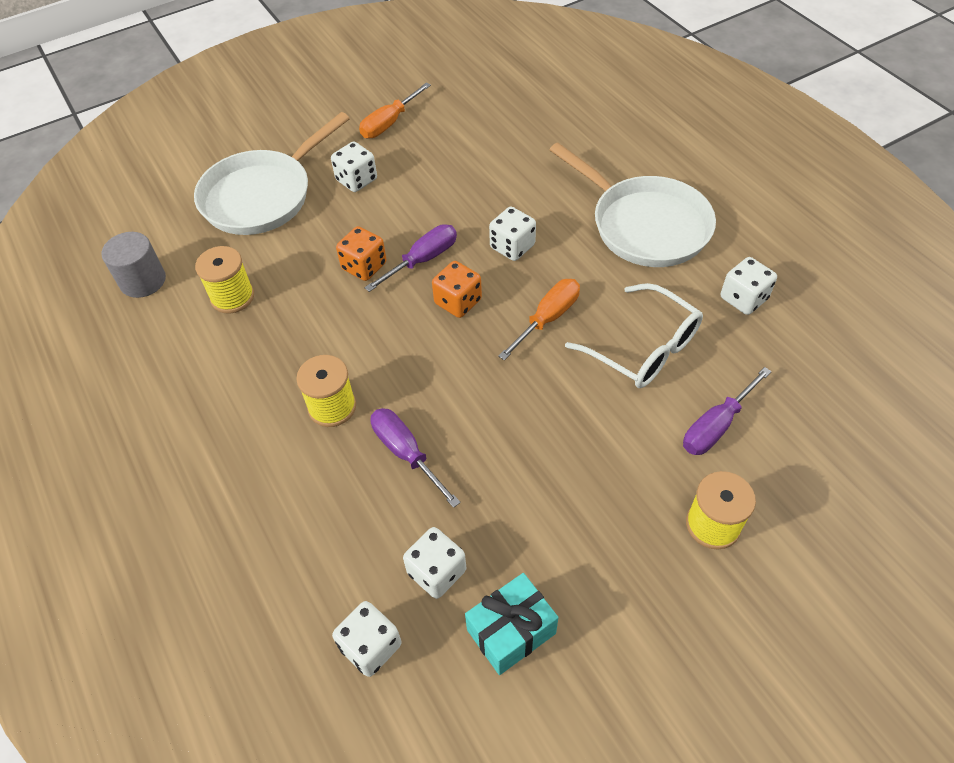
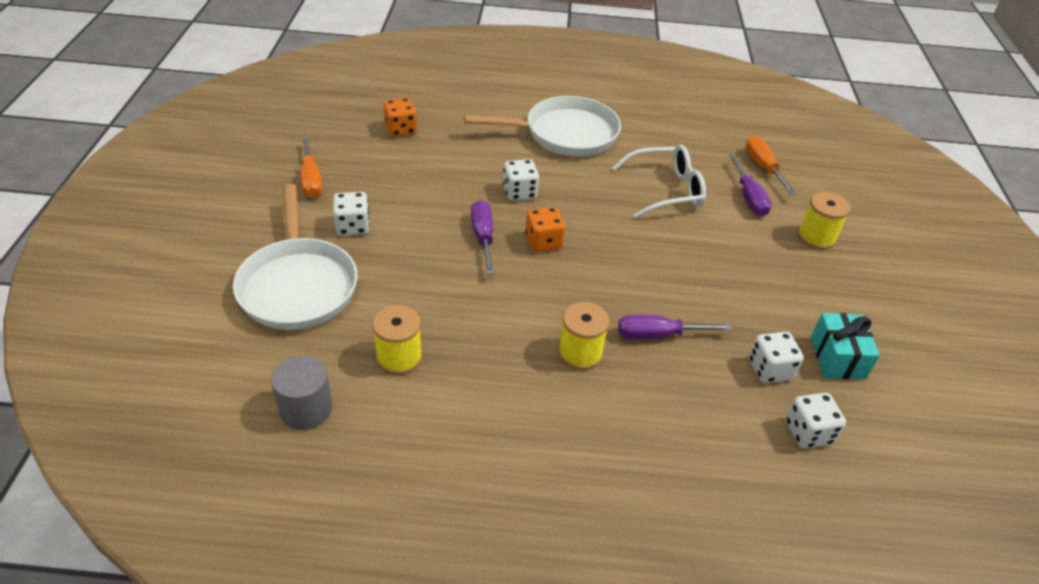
camera: 60 degrees left, 10 degrees down
(364, 266) = (454, 268): orange dice -> orange dice (401, 129)
(547, 319) = (602, 212): orange screwdriver -> orange screwdriver (763, 168)
(743, 298) = (664, 135): white dice -> none

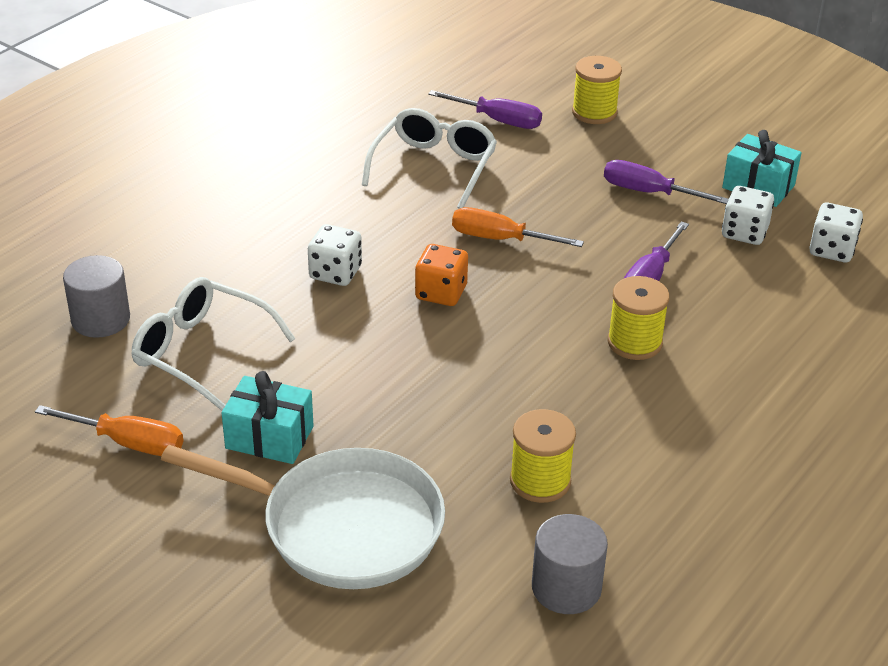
camera: 55 degrees left, 5 degrees down
(353, 226) = (269, 437): white dice -> turquoise gift
(401, 129) = (100, 319): orange dice -> grey cylinder
(404, 173) = (202, 352): none -> white glasses
(483, 237) = (391, 335): purple screwdriver -> purple screwdriver (649, 192)
(564, 134) = (257, 190): white pan -> none
(763, 168) = (460, 87): orange screwdriver -> orange screwdriver (500, 239)

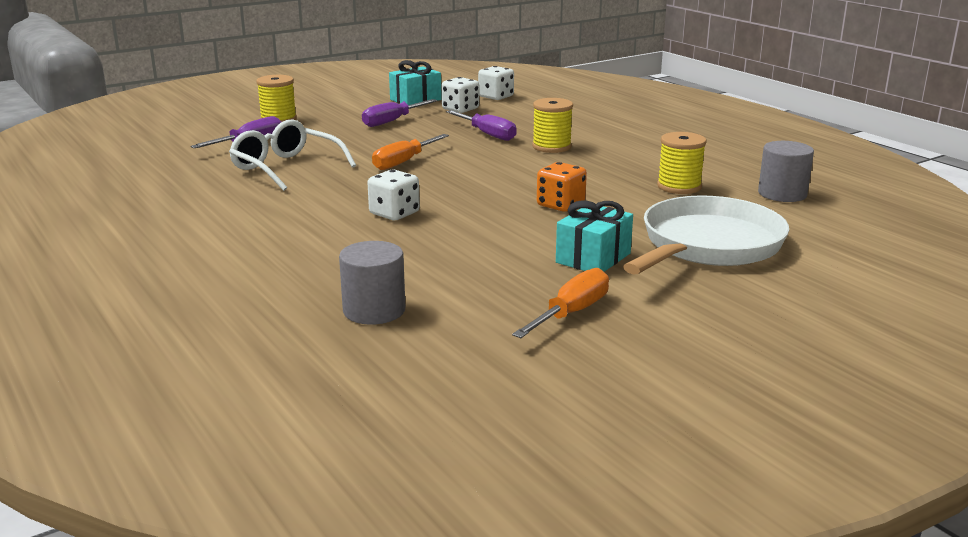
camera: 70 degrees left, 15 degrees down
(202, 352) = (462, 271): white glasses -> none
(441, 293) = (453, 185): orange dice -> orange dice (560, 205)

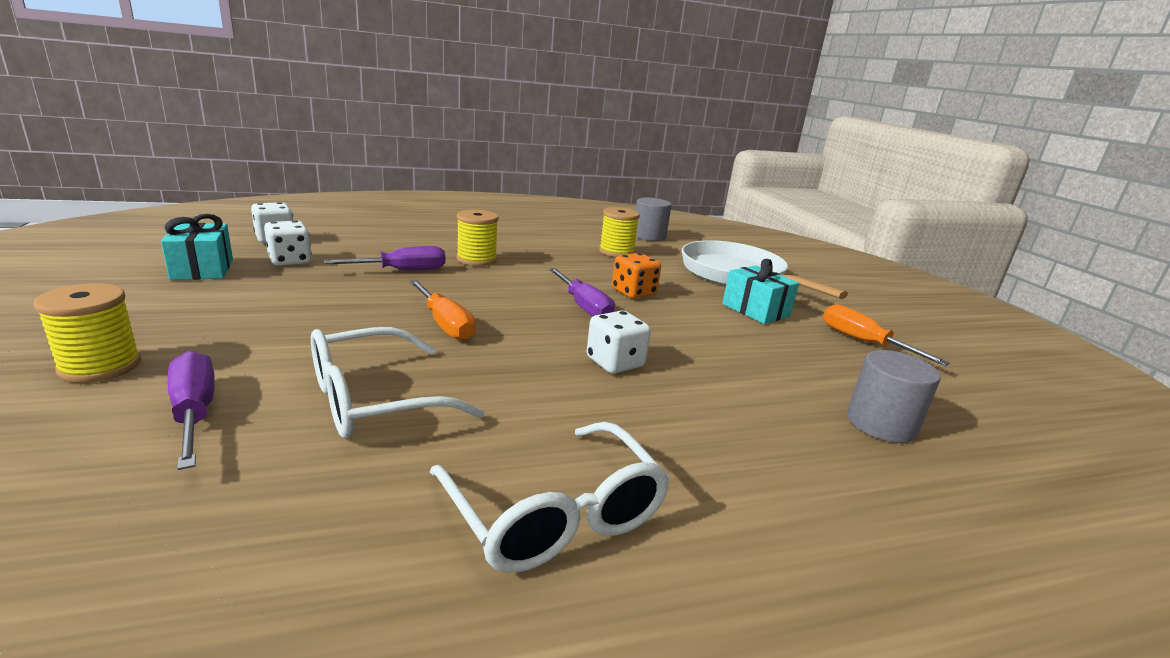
camera: 75 degrees left, 0 degrees up
(203, 219) = (554, 513): none -> white glasses
(392, 121) = (272, 298): purple screwdriver -> purple screwdriver (583, 307)

